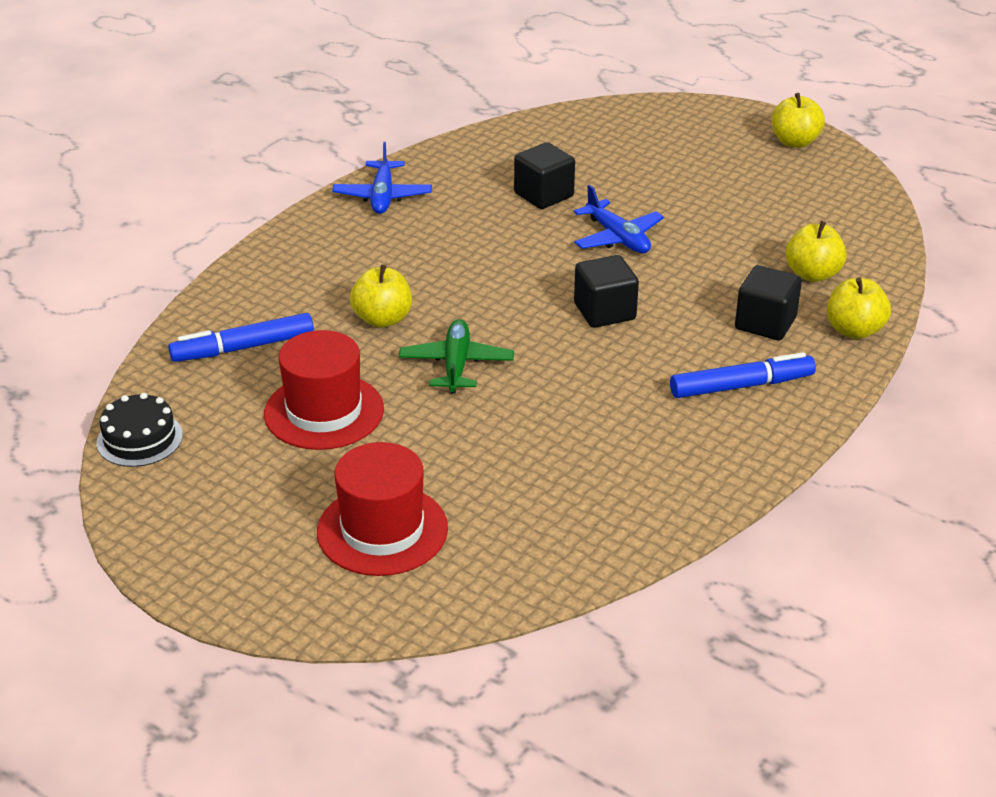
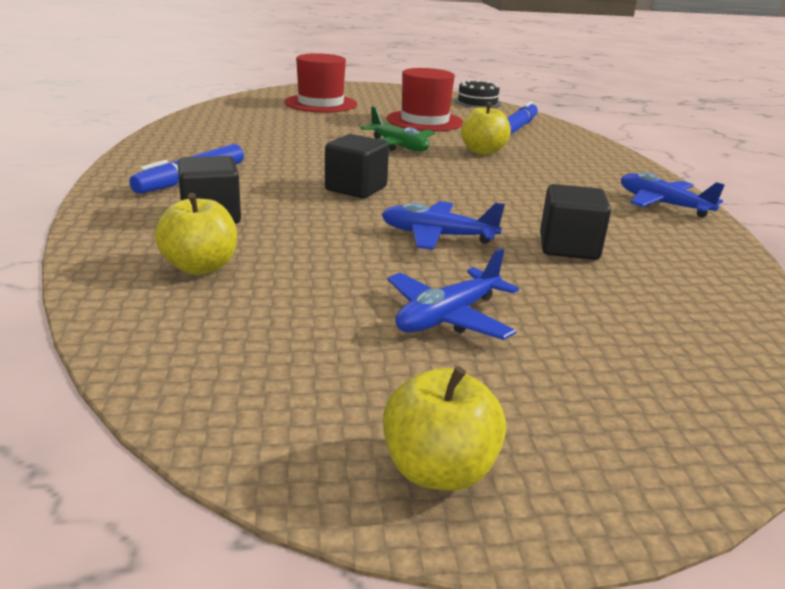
camera: 135 degrees right, 10 degrees down
(701, 187) = (448, 317): none -> blue plane
(854, 330) = (114, 234): yellow apple -> none

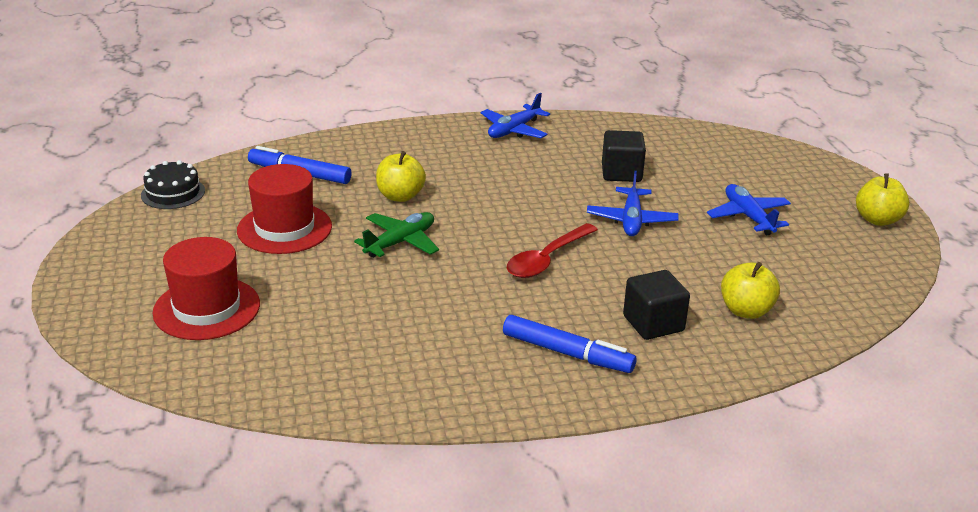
camera: 95 degrees left, 5 degrees up
(356, 189) = (547, 259): black cube -> red spoon
(448, 317) = (748, 217): blue plane -> blue plane turned 150 degrees counterclockwise

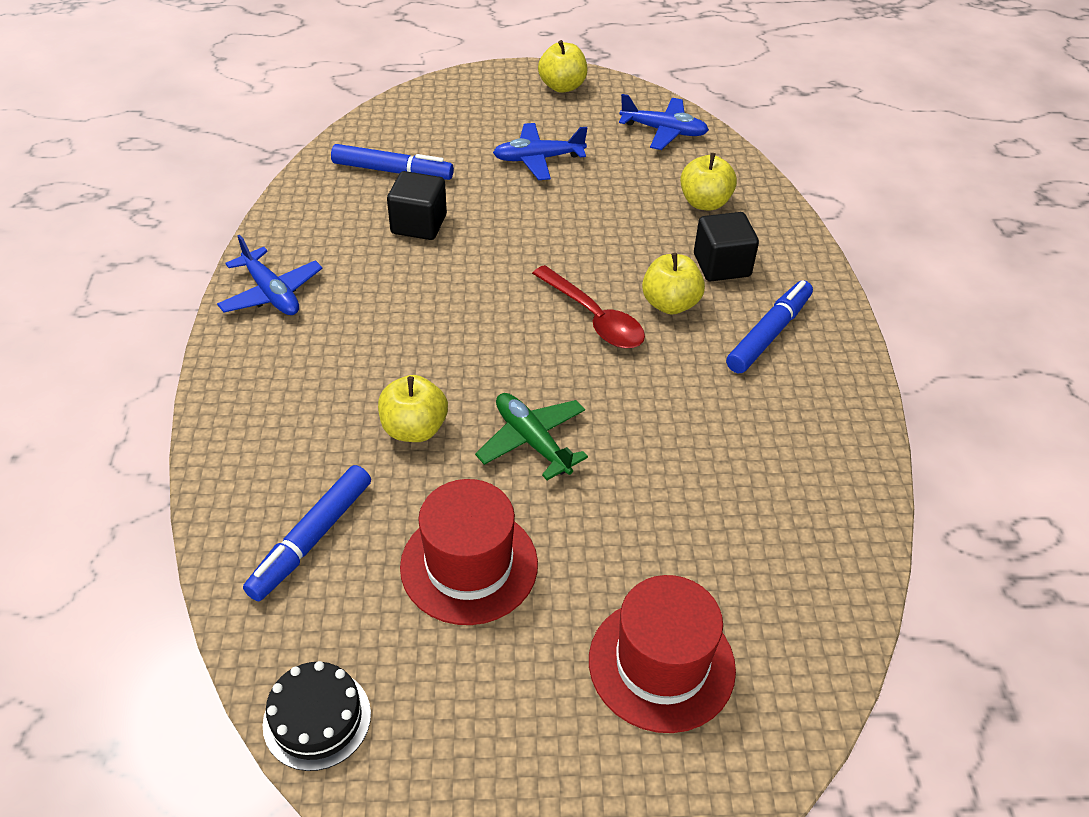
camera: 80 degrees left, 15 degrees up
(583, 296) = (670, 304): none -> yellow apple
(631, 220) = (525, 238): blue plane -> blue plane (663, 131)
(681, 155) = (392, 171): none -> blue marker

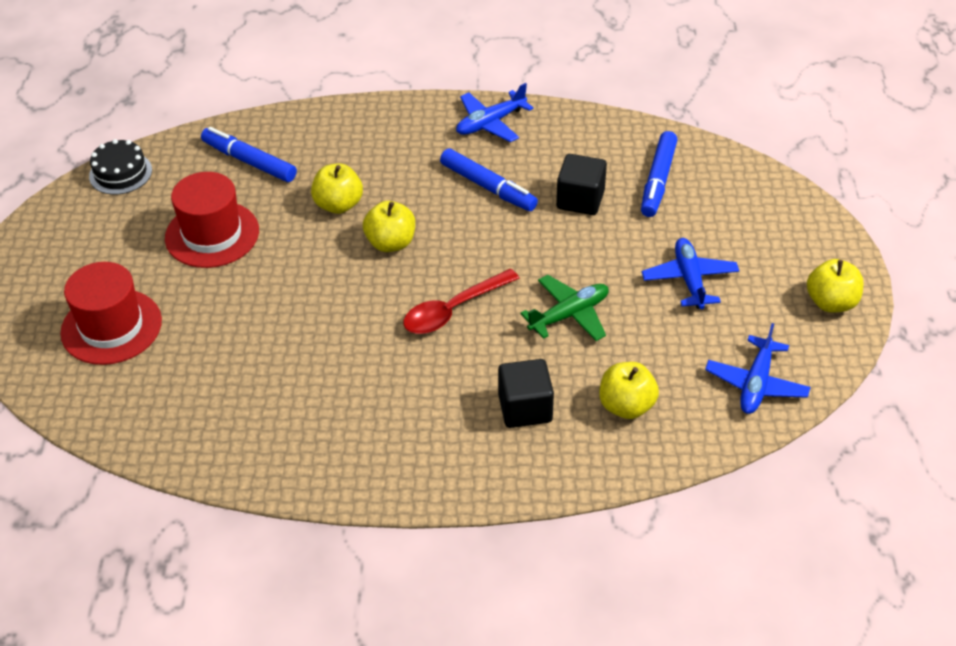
camera: 95 degrees right, 0 degrees up
(532, 441) = (317, 268): green plane -> green plane (569, 315)
(670, 304) = (469, 363): yellow apple -> yellow apple (391, 243)
(769, 334) = (425, 432): blue marker -> blue marker (488, 187)

